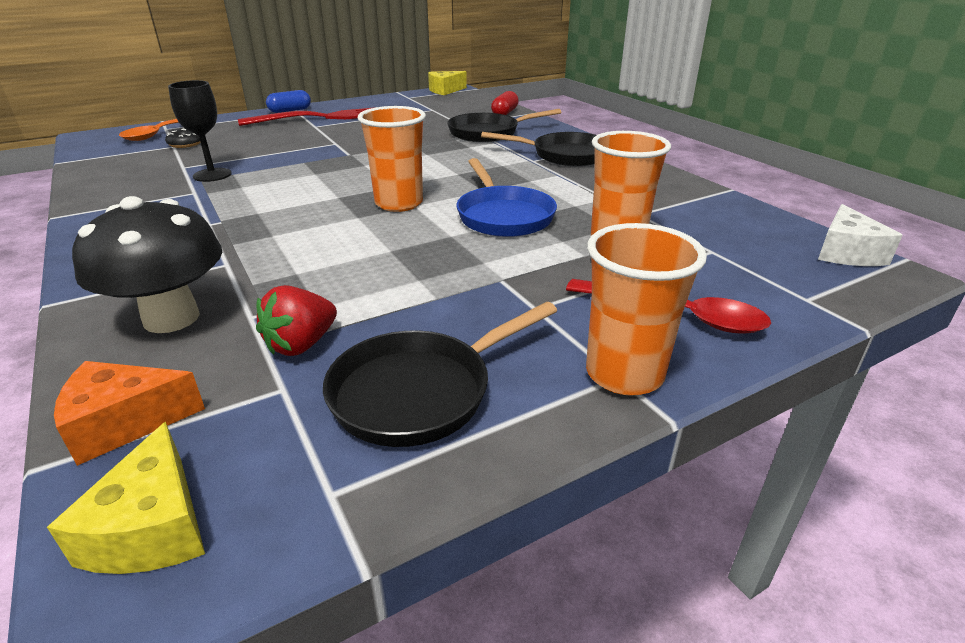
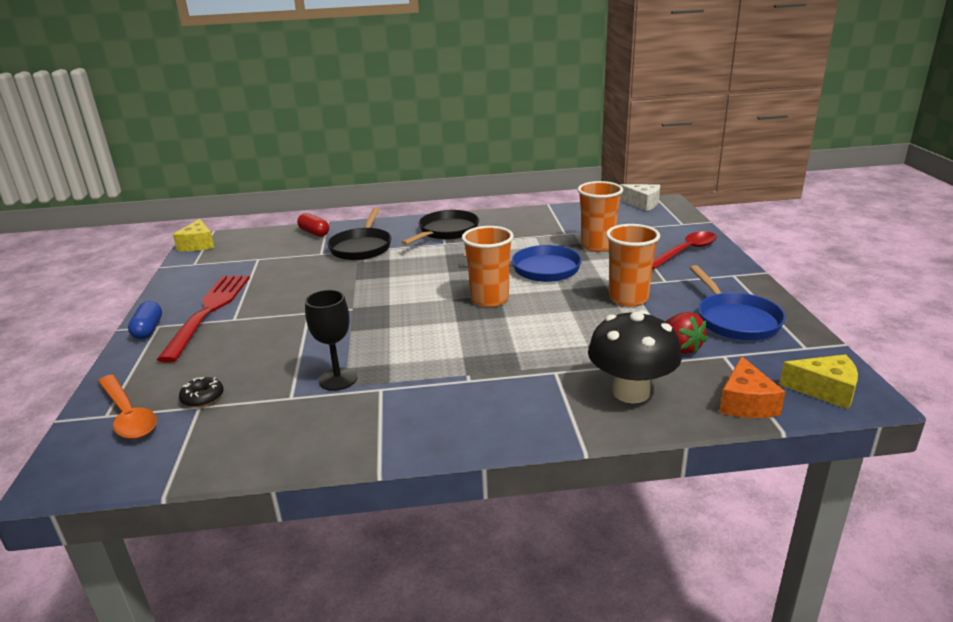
camera: 65 degrees left, 5 degrees down
(419, 392) = (735, 320): black pan -> blue pan
(624, 374) = (732, 273): orange cup -> orange cup (628, 299)

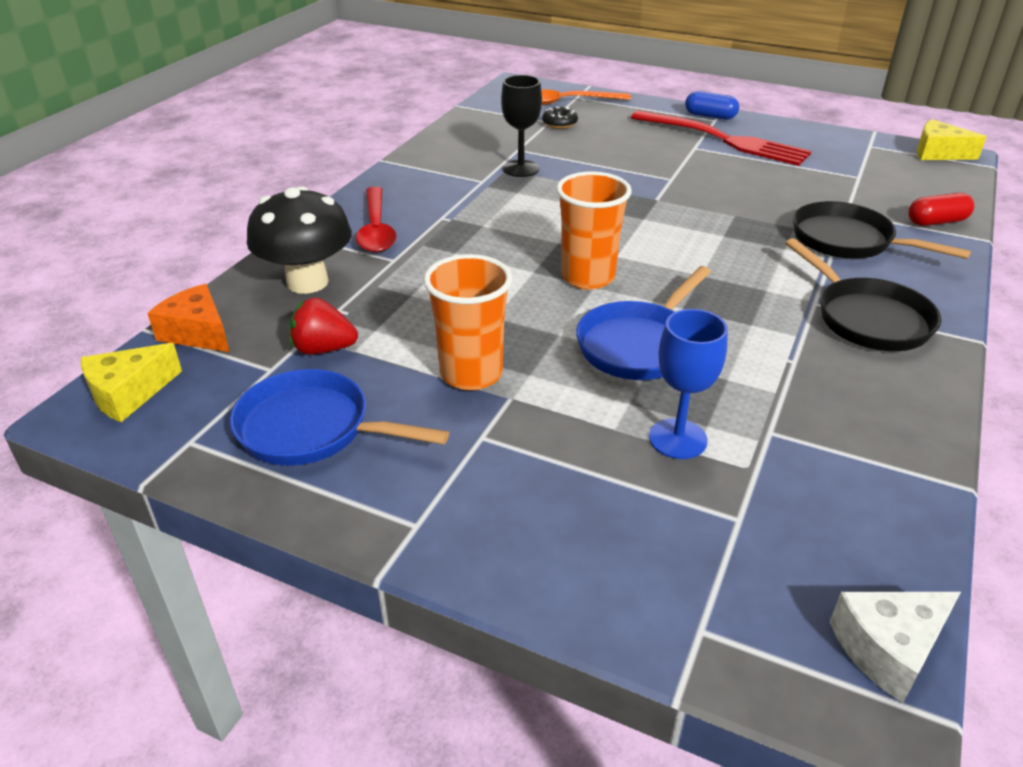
camera: 120 degrees right, 10 degrees up
(597, 246) = (678, 439): orange cup -> blue goblet
(685, 252) = (557, 531): red spoon -> red spoon (376, 229)

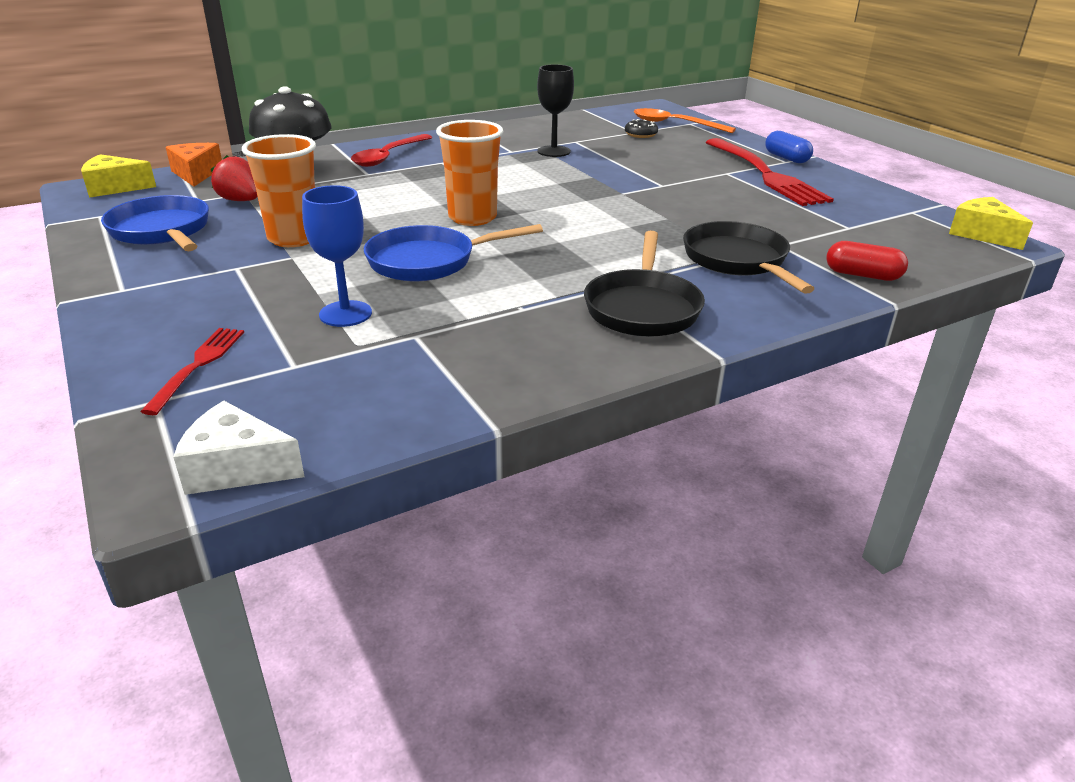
camera: 35 degrees right, 5 degrees down
(664, 569) = (198, 366): none -> red fork

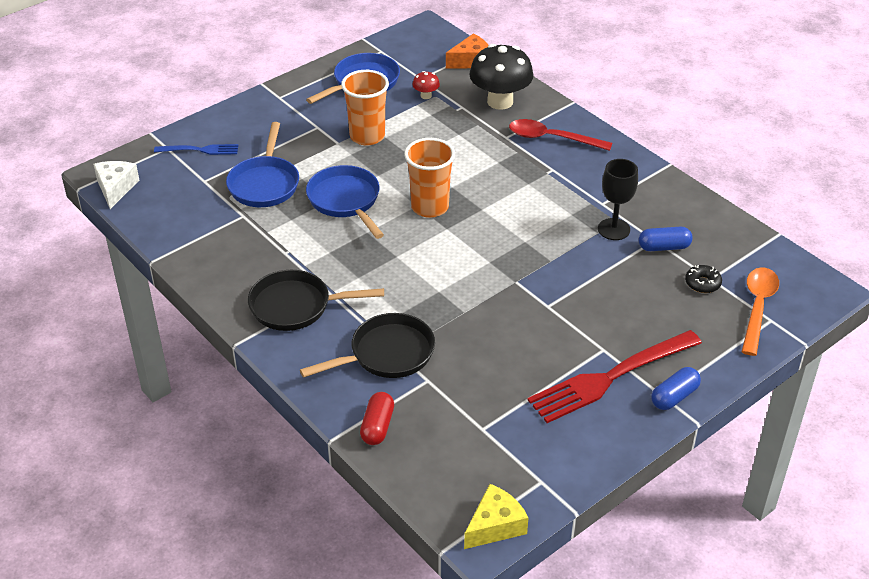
camera: 80 degrees right, 10 degrees up
(115, 187) = (431, 39): yellow cheese -> none
(198, 366) = (200, 150): red fork -> blue fork
(240, 200) = (426, 96): red strawberry -> red mushroom
(345, 314) = (264, 184): blue goblet -> blue pan
(587, 139) = (664, 247): none -> blue capsule

